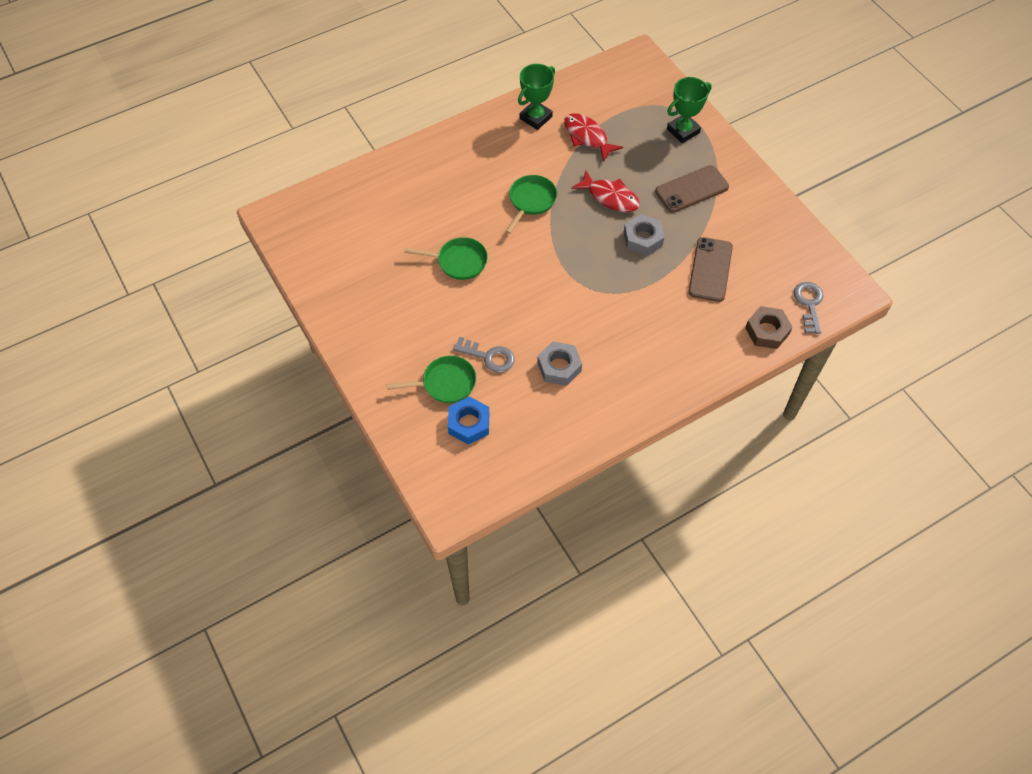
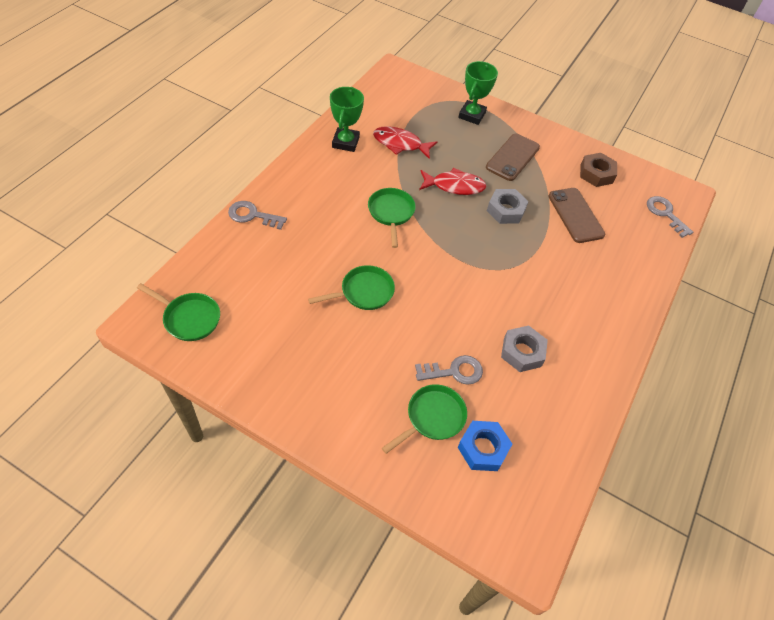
camera: 35 degrees left, 5 degrees down
(308, 227) = (189, 318): none -> green pan
(408, 159) = (252, 215): none -> grey key
(767, 331) = (654, 247): brown nut -> brown nut (596, 174)

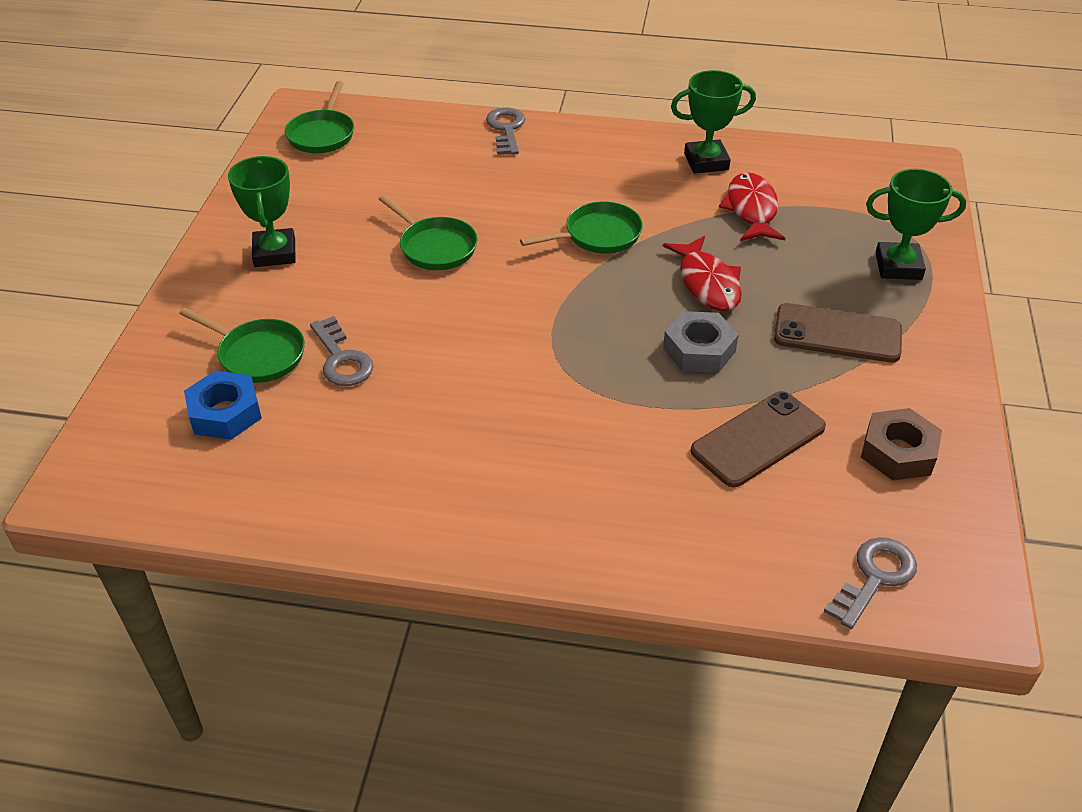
camera: 75 degrees right, 10 degrees down
(325, 383) = (275, 253): none -> green trophy
(522, 352) = (410, 423): grey nut -> none

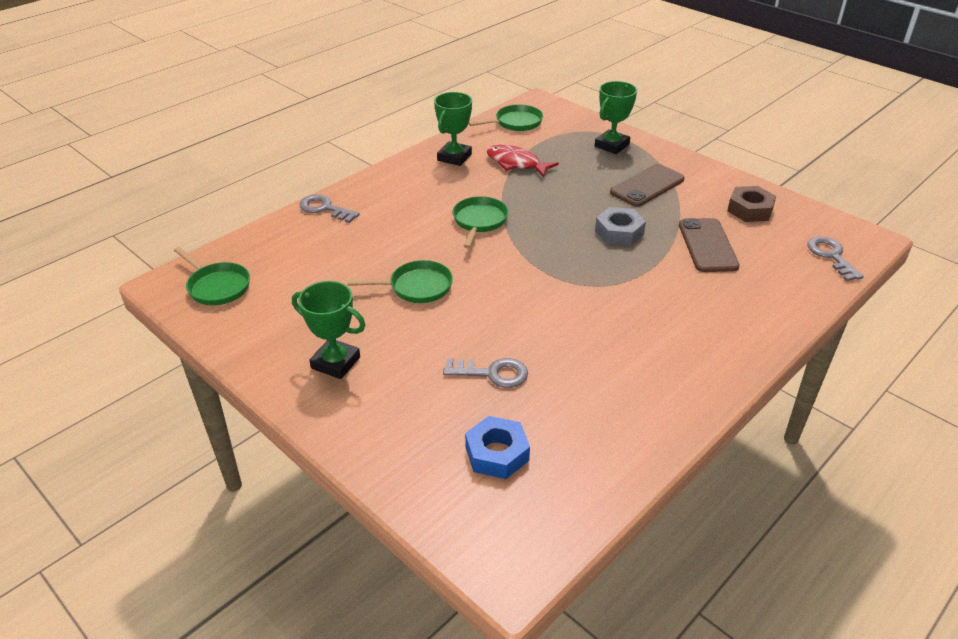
camera: 55 degrees left, 5 degrees down
(258, 355) = (447, 413): green pan -> green pan (515, 123)
(707, 283) = (565, 205): red fish -> none

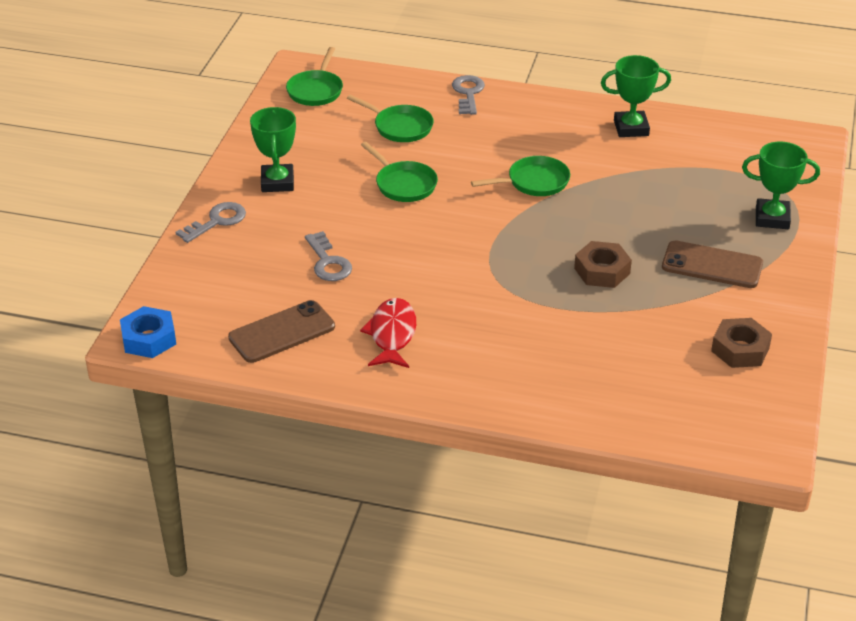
camera: 60 degrees right, 0 degrees up
(497, 453) = (241, 294): blue nut -> blue nut (149, 339)
(515, 123) = (745, 141): green pan -> green pan (400, 127)
(516, 163) = (661, 168): red fish -> red fish (392, 335)
(619, 232) = (602, 271): grey nut -> brown nut
(707, 245) = (636, 335): brown phone -> brown phone (282, 332)
(831, 256) = (704, 427): grey key -> grey key (217, 221)

